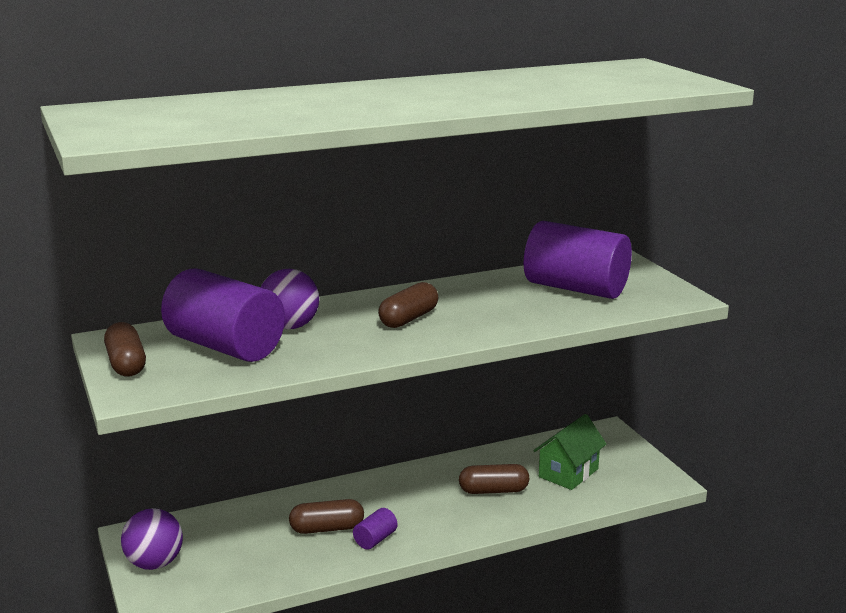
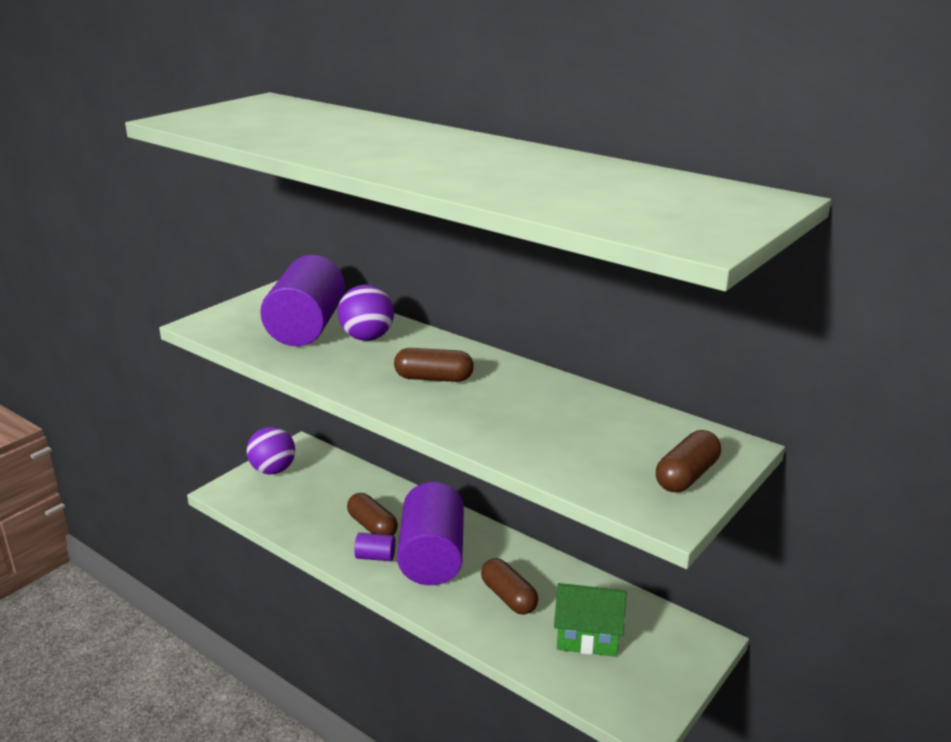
camera: 60 degrees right, 5 degrees up
(126, 364) = (249, 307): brown capsule -> brown capsule (687, 476)
(575, 288) = (609, 440): purple cylinder -> purple cylinder (432, 557)

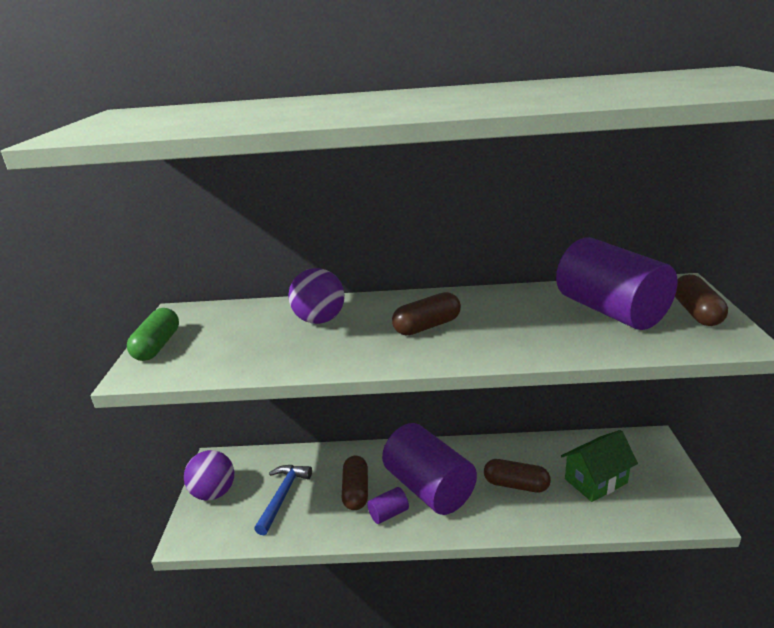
camera: 35 degrees left, 0 degrees up
(238, 310) = (157, 346): none -> green capsule
(306, 327) = (252, 334): purple cylinder -> purple cylinder (610, 311)
(316, 499) = (283, 496): none -> blue hammer
(372, 526) = (356, 491): brown capsule -> brown capsule turned 75 degrees clockwise

